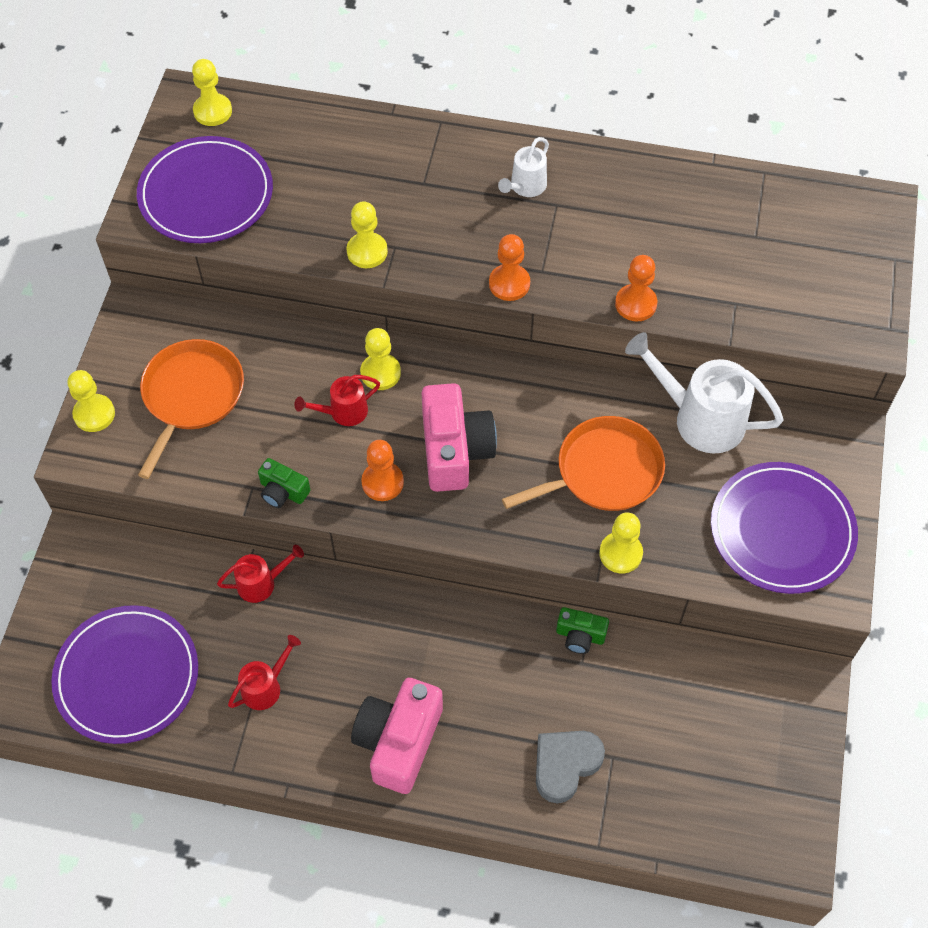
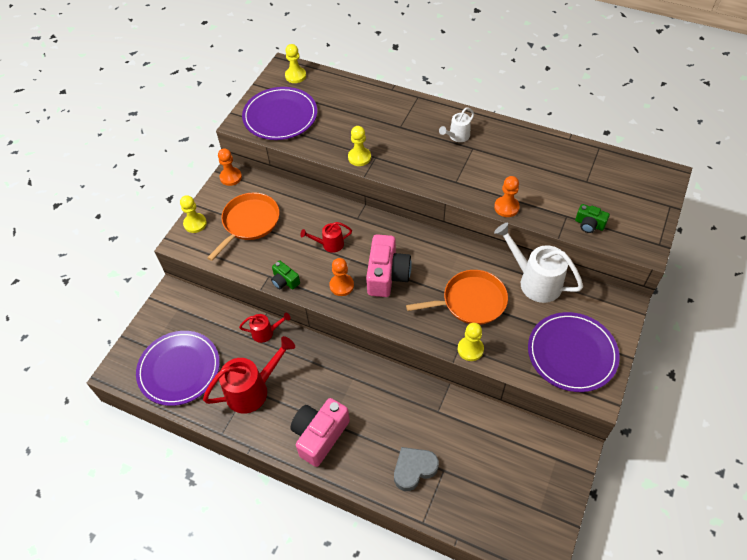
camera: 15 degrees right, 5 degrees down
(266, 686) = (253, 389): red watering can -> red watering can, size x1.85
(380, 373) = (355, 227): yellow pawn -> none
(509, 284) = (435, 186): orange pawn -> orange pawn (231, 177)
(580, 635) = (440, 395): green camera -> green camera (589, 224)

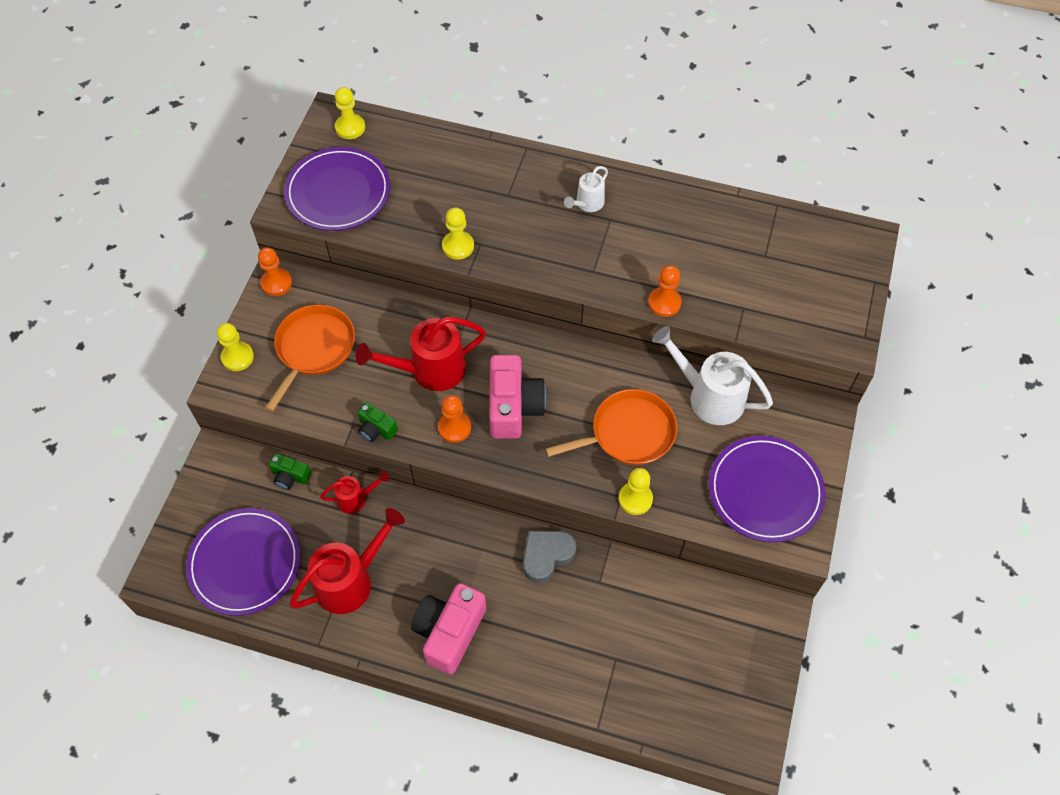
camera: 10 degrees left, 5 degrees up
(329, 244) = (429, 370): red watering can -> red watering can, size x1.85
(414, 469) = (578, 662): grey heart -> grey heart (546, 556)
(589, 224) = (774, 317): green camera -> green camera (290, 476)

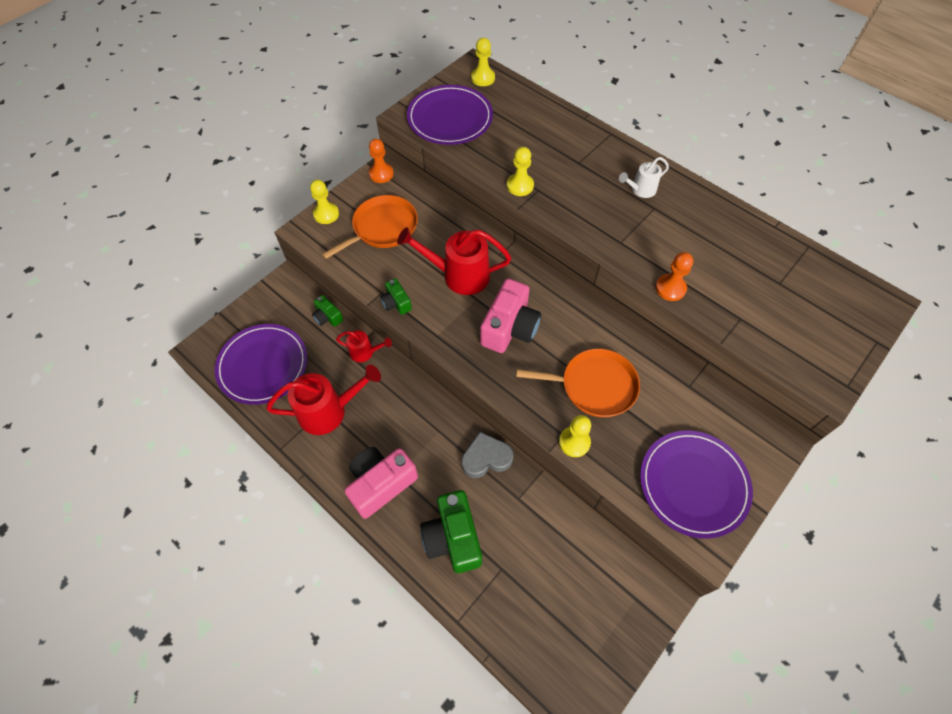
camera: 25 degrees right, 0 degrees up
(454, 428) = (455, 325): orange pawn -> none
(552, 651) = (453, 538): none -> green camera
(708, 396) = (677, 383): white watering can -> none

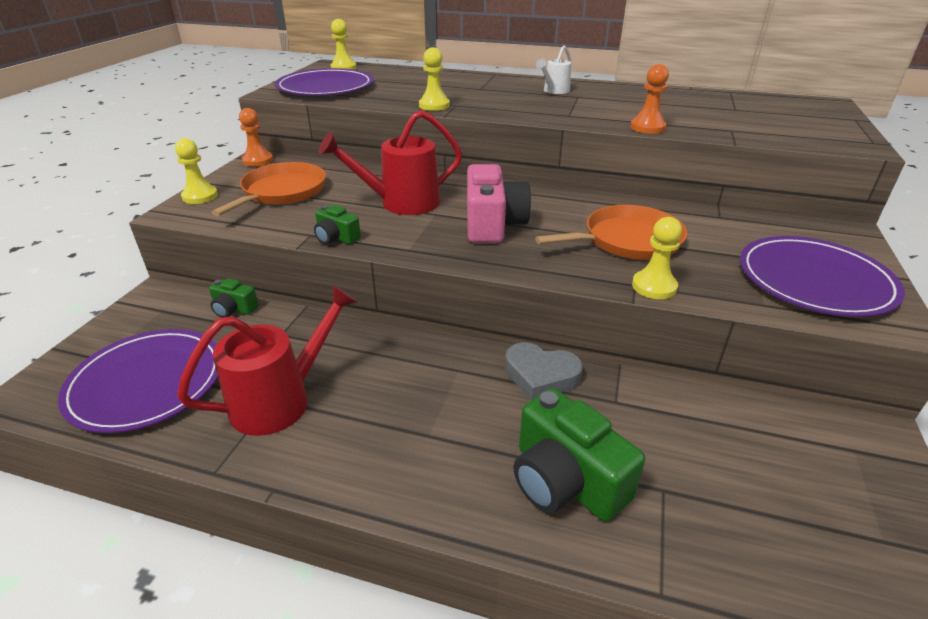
camera: 25 degrees left, 25 degrees down
(365, 352) = (306, 326): red watering can -> none
(381, 484) = (411, 456): pink camera -> none
(486, 458) = (541, 376): grey heart -> grey heart turned 120 degrees counterclockwise

